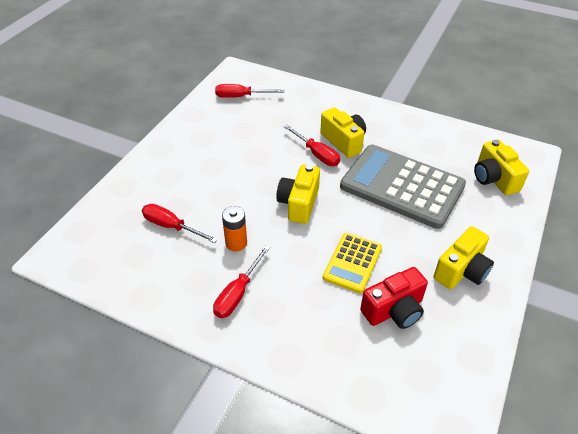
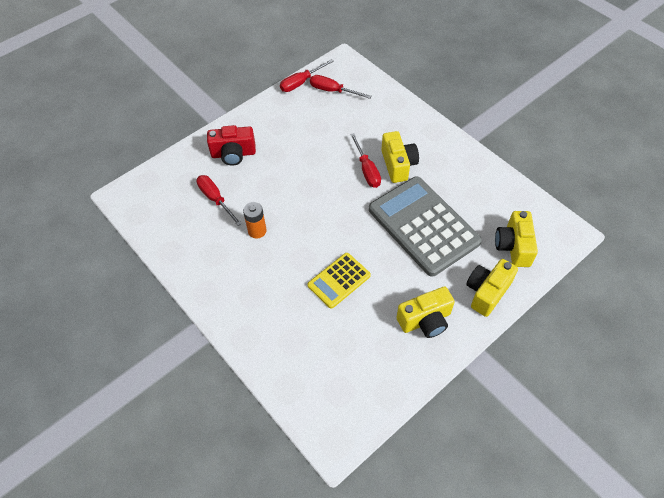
camera: 25 degrees right, 10 degrees up
(238, 293) = (237, 273): red screwdriver -> red screwdriver (301, 82)
(299, 203) = (325, 212): yellow camera -> yellow camera (487, 292)
(394, 310) = (348, 332): red camera -> red camera (233, 154)

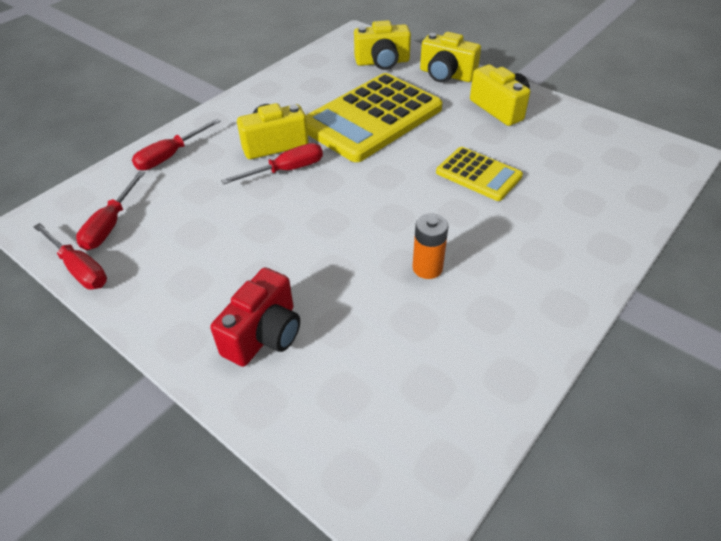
camera: 100 degrees left, 10 degrees down
(215, 199) = (377, 337): red screwdriver -> red screwdriver (170, 156)
(233, 154) = (264, 334): red camera -> red camera turned 45 degrees clockwise
(423, 226) = (371, 118): grey calculator -> yellow calculator

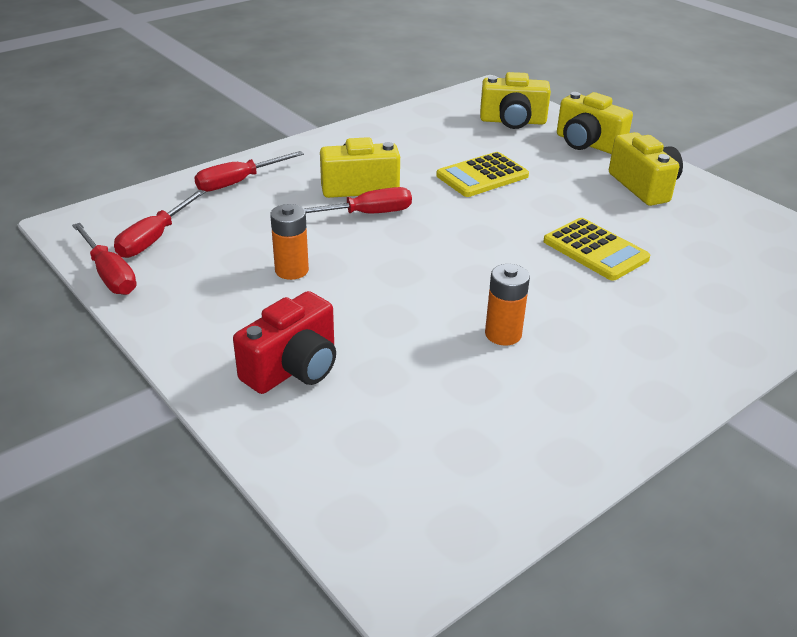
camera: 10 degrees right, 10 degrees down
(238, 236) = (291, 270): none -> orange battery
(371, 118) = (482, 176): yellow calculator -> yellow calculator, size x0.52

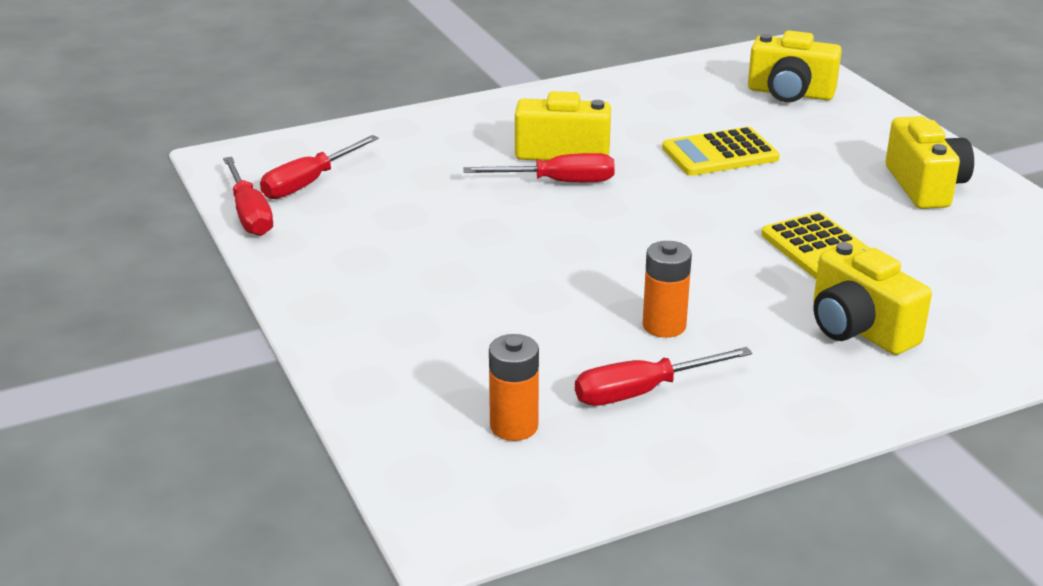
camera: 15 degrees right, 5 degrees down
(239, 182) = (423, 133): red screwdriver -> red screwdriver (642, 392)
(291, 270) = (448, 232): orange battery -> orange battery (514, 426)
(293, 368) = (413, 329): red camera -> none
(587, 144) = (876, 129): yellow camera -> yellow camera (859, 329)

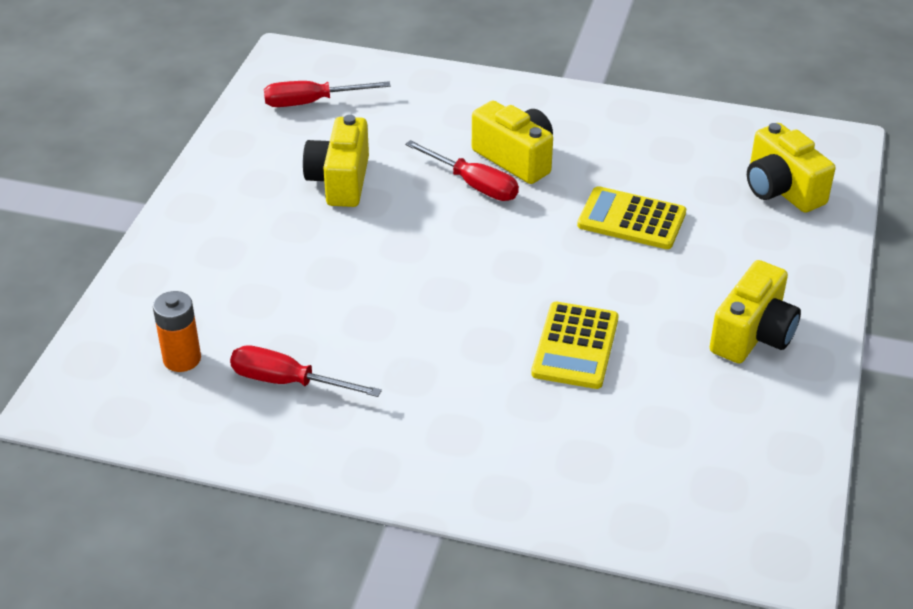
camera: 40 degrees right, 10 degrees up
(249, 214) = (244, 110): red screwdriver -> none
(664, 326) = (373, 342): orange battery -> none
(859, 329) = (500, 423): yellow camera -> yellow camera (340, 181)

